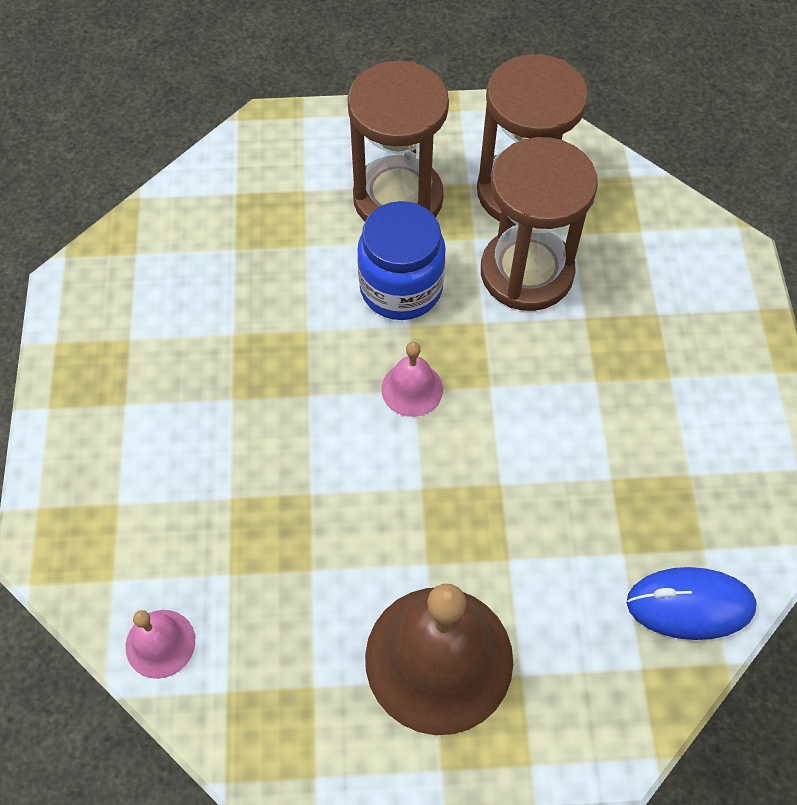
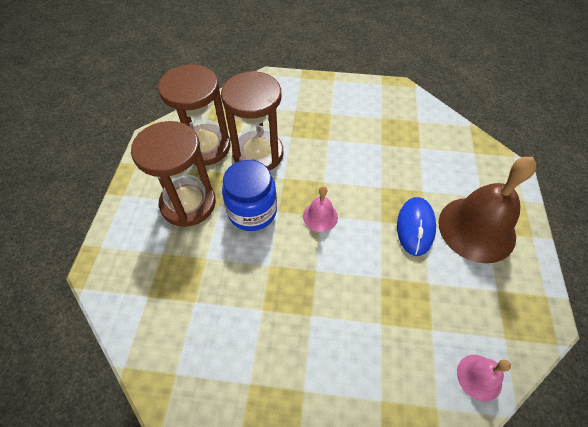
camera: 80 degrees left, 5 degrees down
(690, 605) = (444, 130): blue mouse -> blue mouse (415, 227)

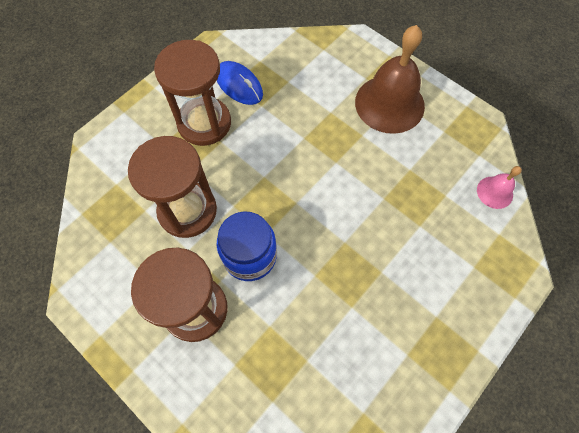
camera: 55 degrees left, 10 degrees up
(205, 147) = (137, 253): brown hourglass -> brown hourglass (204, 123)
(320, 216) = (297, 204): pink bell -> none
(415, 227) = (358, 142): blue mouse -> blue mouse (239, 85)

